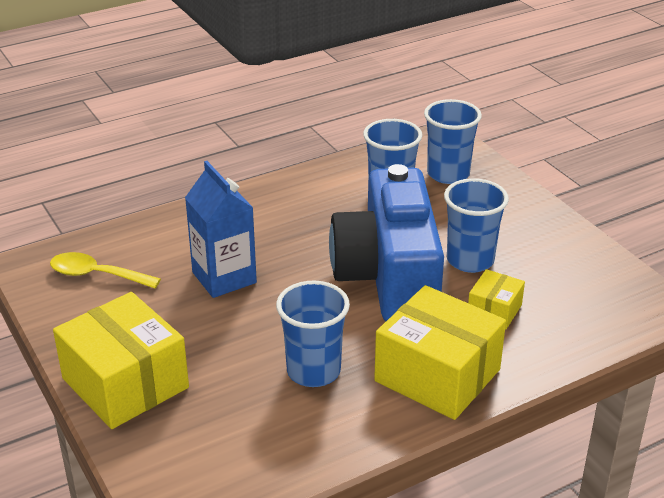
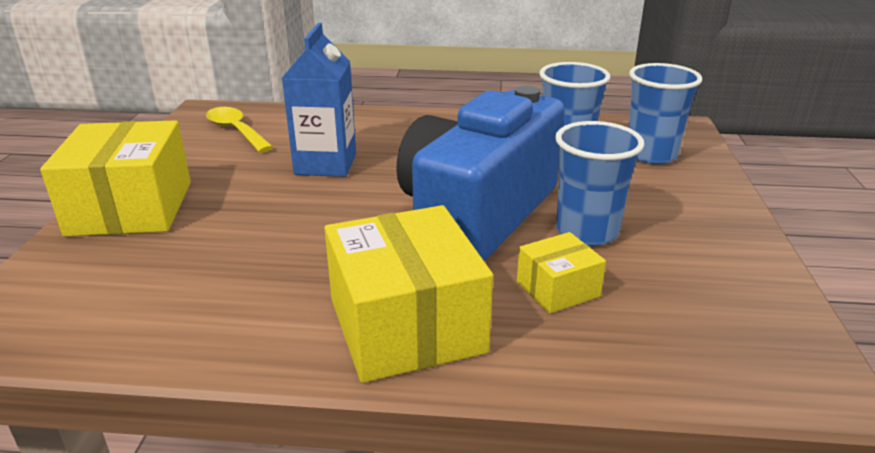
camera: 35 degrees right, 5 degrees down
(313, 371) = (288, 265): blue cup -> none

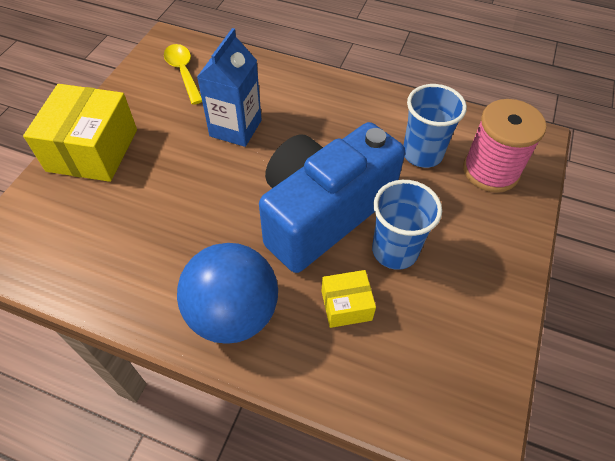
camera: 15 degrees right, 25 degrees up
(406, 325) = (233, 313): yellow box -> blue ball
(651, 155) = (490, 171): blue cup -> pink spool

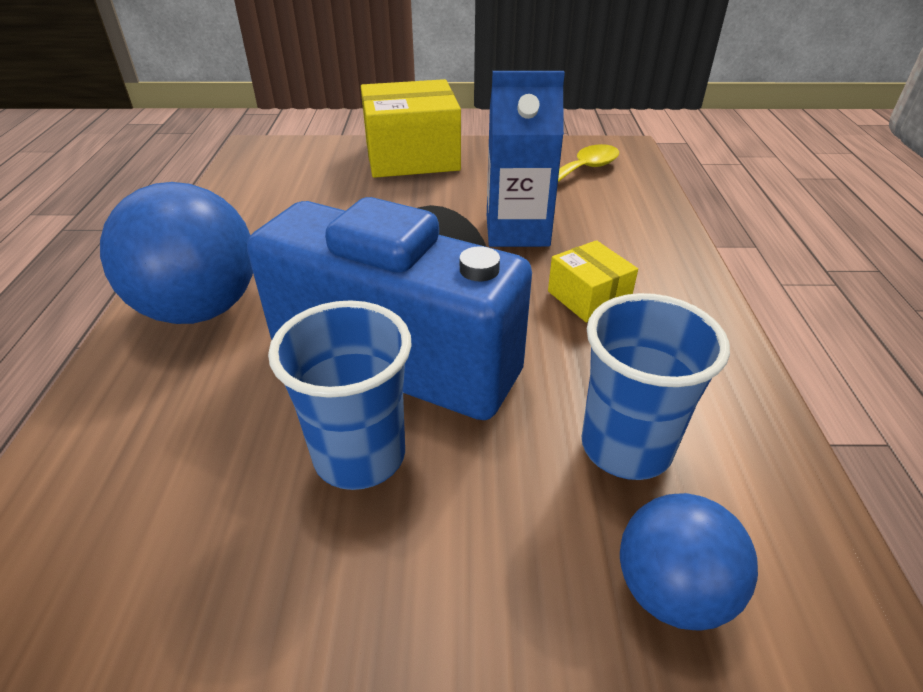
camera: 70 degrees right, 15 degrees down
(346, 305) = (228, 417): yellow box -> yellow box (588, 297)
(490, 171) = (671, 590): pink spool -> blue ball

